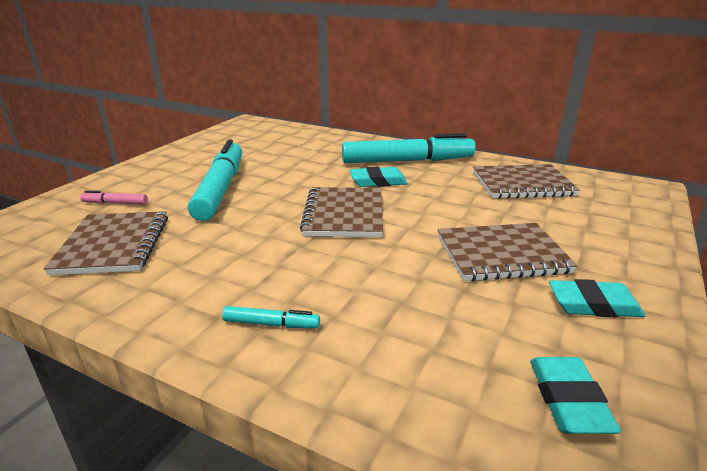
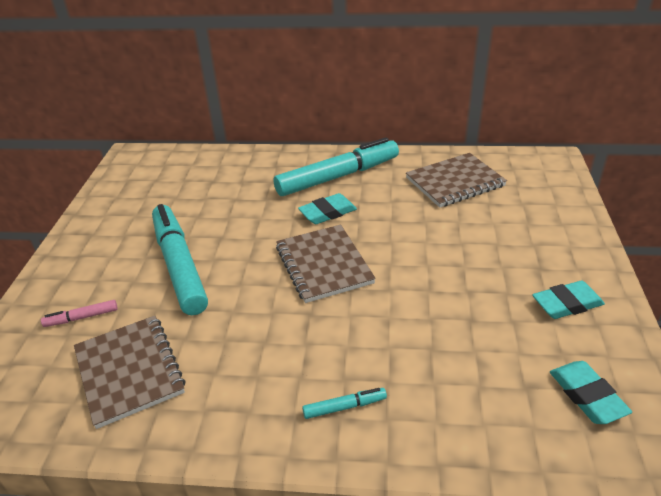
camera: 20 degrees left, 10 degrees up
(501, 254) = (479, 273): brown notebook -> none

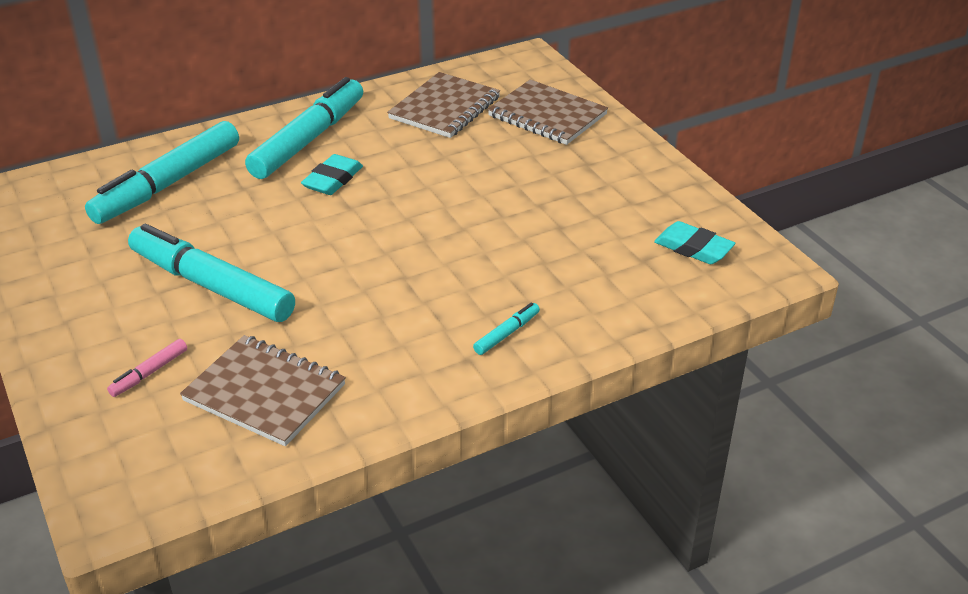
camera: 35 degrees left, 0 degrees up
(224, 180) = (168, 184): none -> turquoise marker
(323, 265) = (377, 230): brown notebook -> brown notebook (547, 115)
(567, 304) = (631, 185): turquoise eraser -> none

